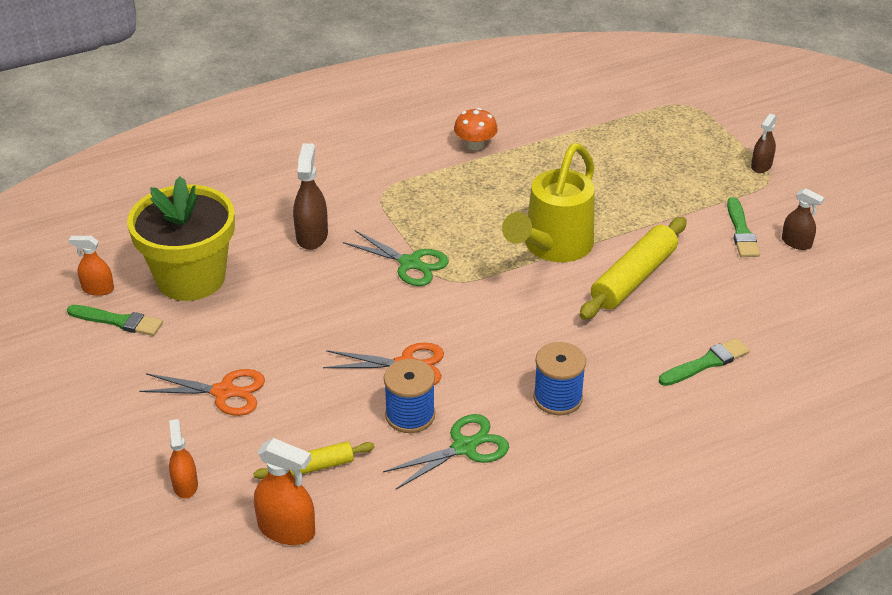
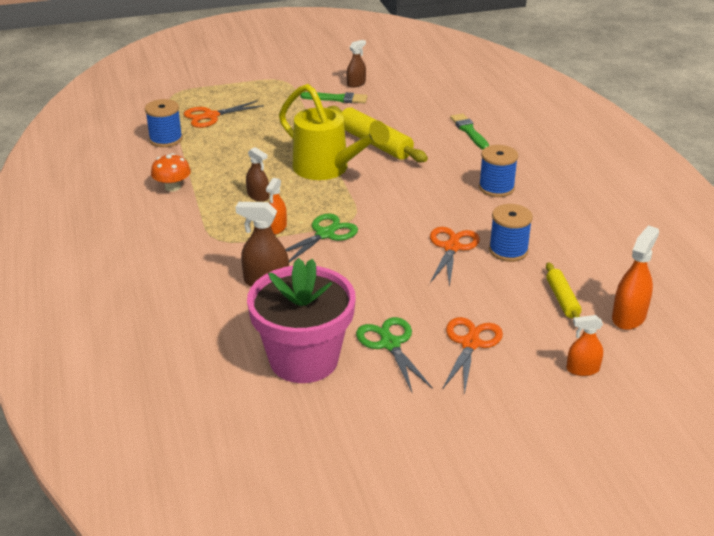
camera: 80 degrees left, 5 degrees down
(98, 289) = (300, 426): orange spray bottle -> orange spray bottle (277, 228)
(118, 321) = (357, 410): green brush -> none
(191, 278) = (304, 359): yellow flower pot -> pink flower pot
(464, 447) = (543, 230): green scissors -> green scissors (390, 344)
(575, 121) = (166, 139): none -> blue spool
(643, 141) = (211, 116): none -> orange scissors
(761, 166) = (266, 80): brown spray bottle -> brown spray bottle (258, 196)

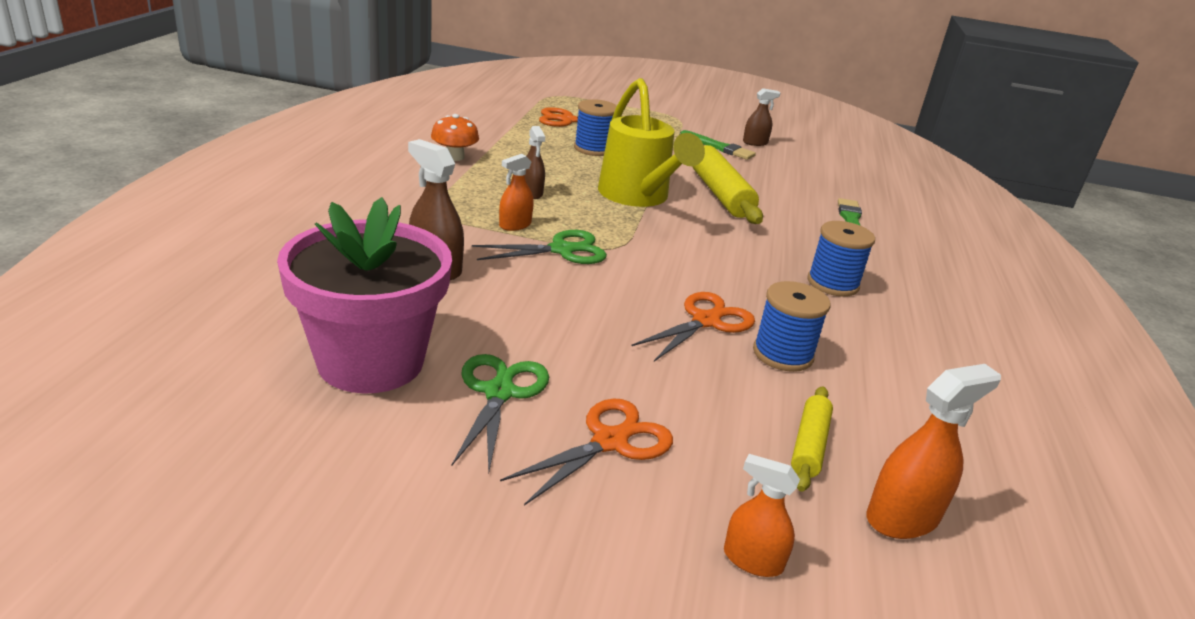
camera: 25 degrees right, 5 degrees down
(166, 139) = (500, 122): blue spool -> blue spool (593, 149)

